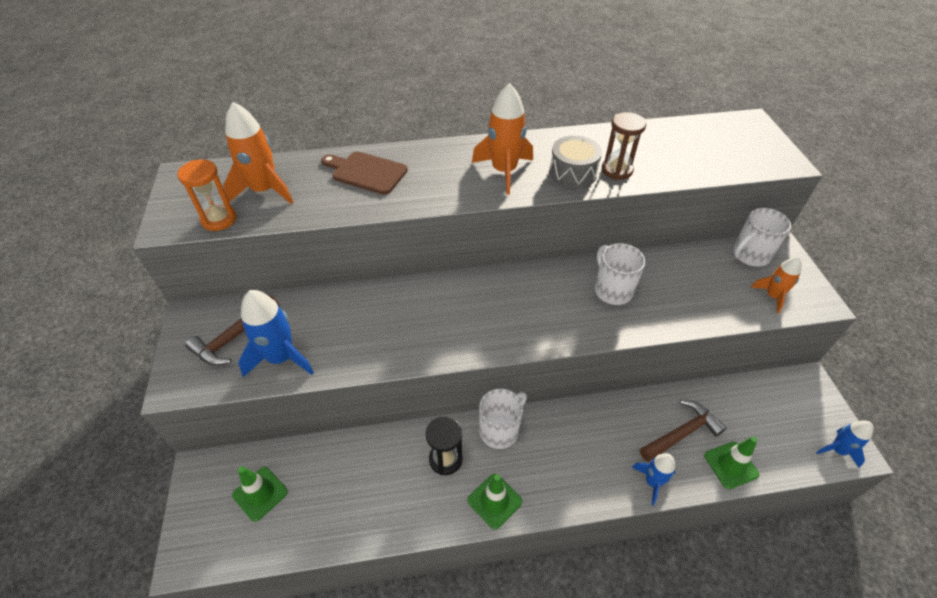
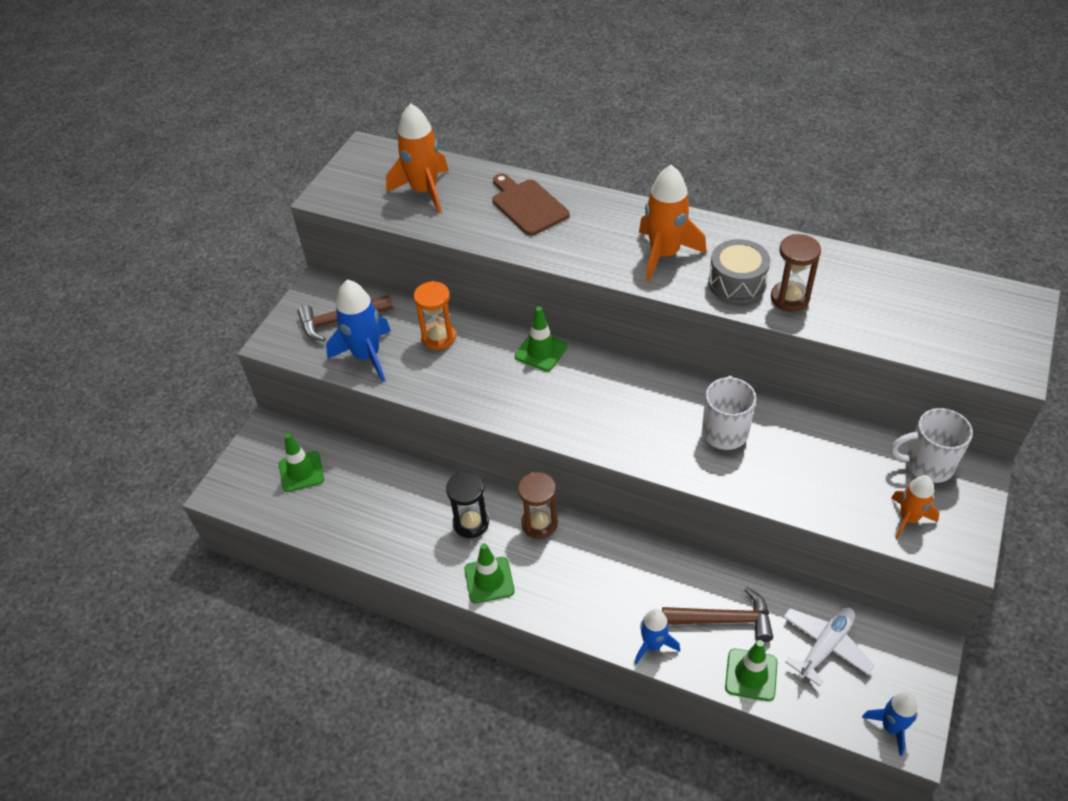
camera: 35 degrees right, 0 degrees up
(219, 219) = (370, 205): orange hourglass -> orange hourglass (438, 337)
(432, 289) = (541, 351): none -> green traffic cone
(500, 430) = (539, 523): white mug -> brown hourglass
(755, 415) = (825, 647): none -> white plane

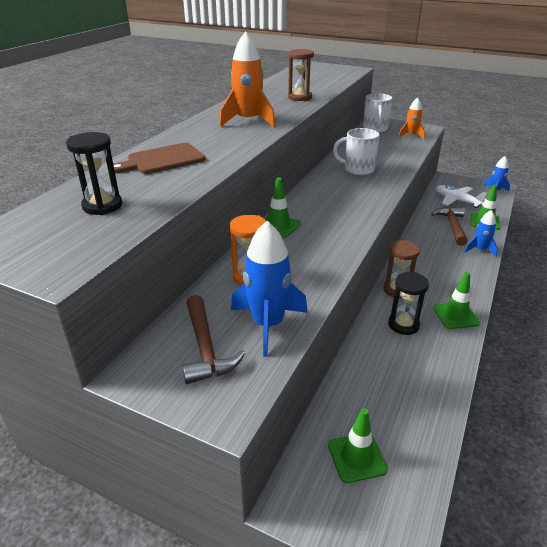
camera: 90 degrees left, 15 degrees down
(424, 191) = (102, 206): orange rocket -> black hourglass
(737, 283) = (283, 106): grey drum -> none

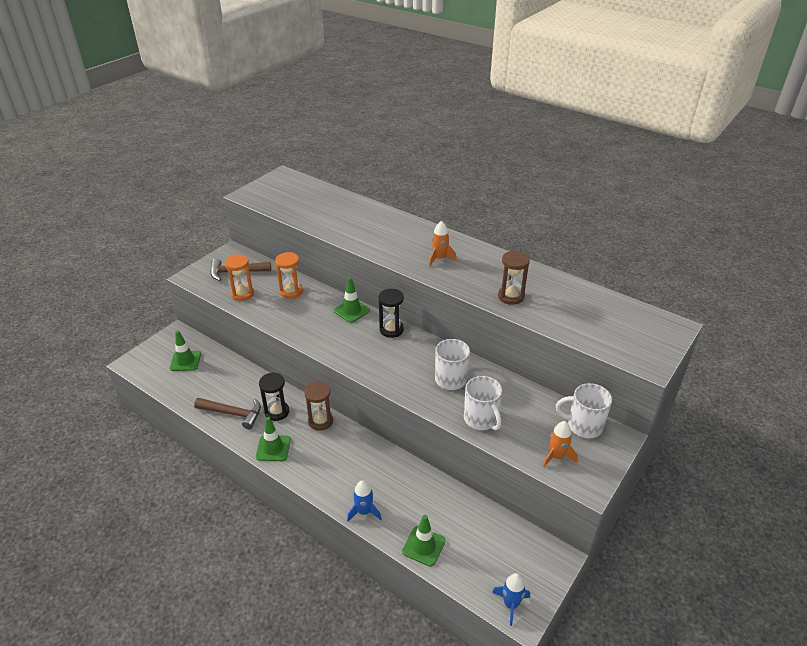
camera: 100 degrees right, 5 degrees up
(102, 206) = (306, 201): black hourglass -> black hourglass (391, 330)
(162, 160) = (366, 219): brown cutting board -> none
(248, 121) = (439, 258): orange rocket -> orange rocket, size x0.60
(268, 324) = (242, 294): blue rocket -> orange hourglass
(396, 157) = (481, 419): none -> white mug
(452, 226) = (419, 507): brown hammer -> brown hammer (233, 413)
(457, 201) = (483, 540): white plane -> none

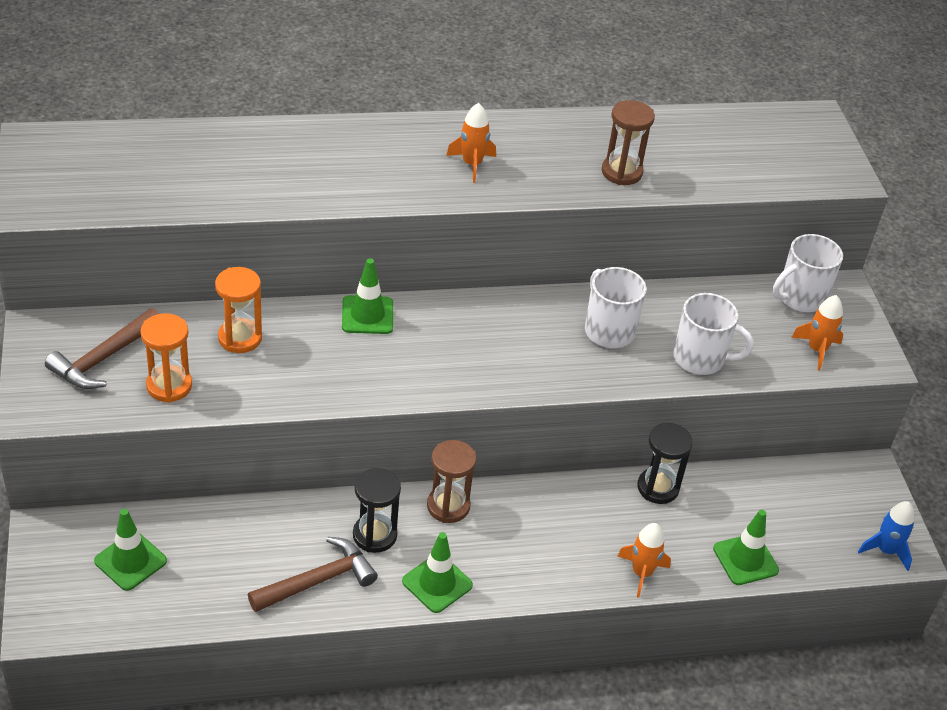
camera: 50 degrees left, 5 degrees up
(364, 512) = (641, 573): blue rocket -> orange rocket
(391, 330) = (456, 310): black hourglass -> black hourglass (658, 488)

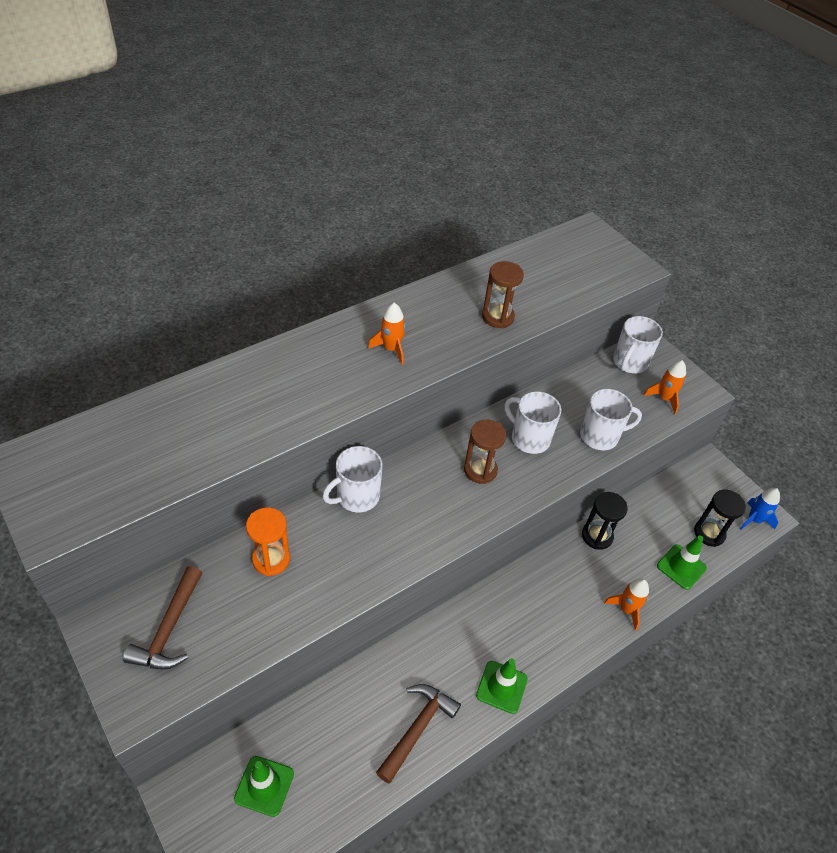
camera: 25 degrees left, 5 degrees up
(169, 386) = (239, 631): orange hourglass -> none
(367, 315) = (357, 496): green traffic cone -> white mug
(374, 535) = (435, 667): black hourglass -> black hourglass (709, 533)
(448, 506) = (472, 617): brown hourglass -> brown hourglass (480, 470)

